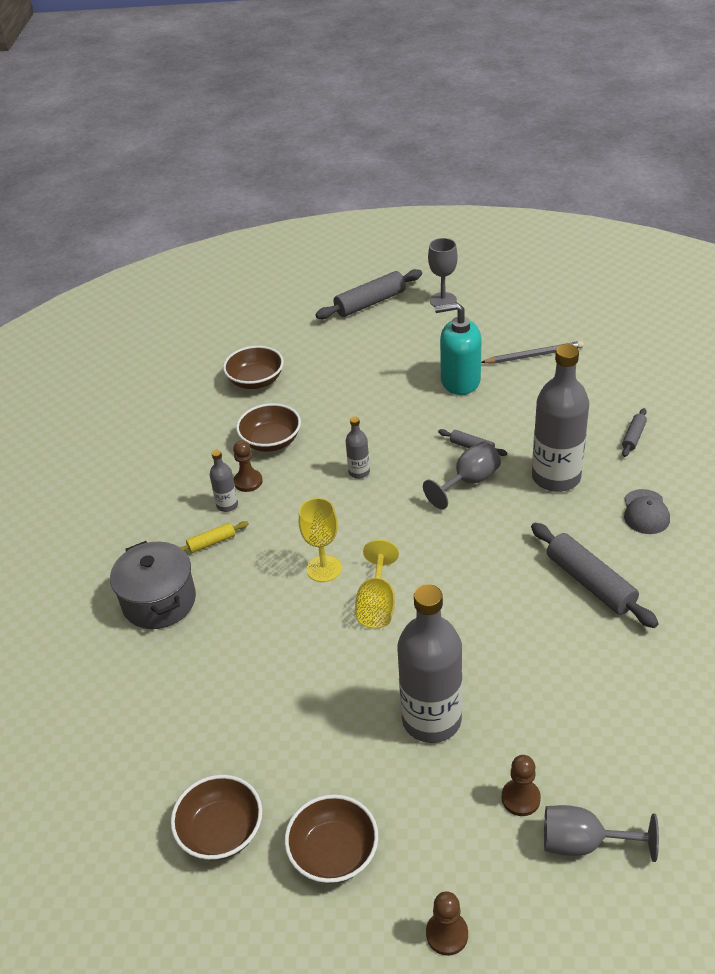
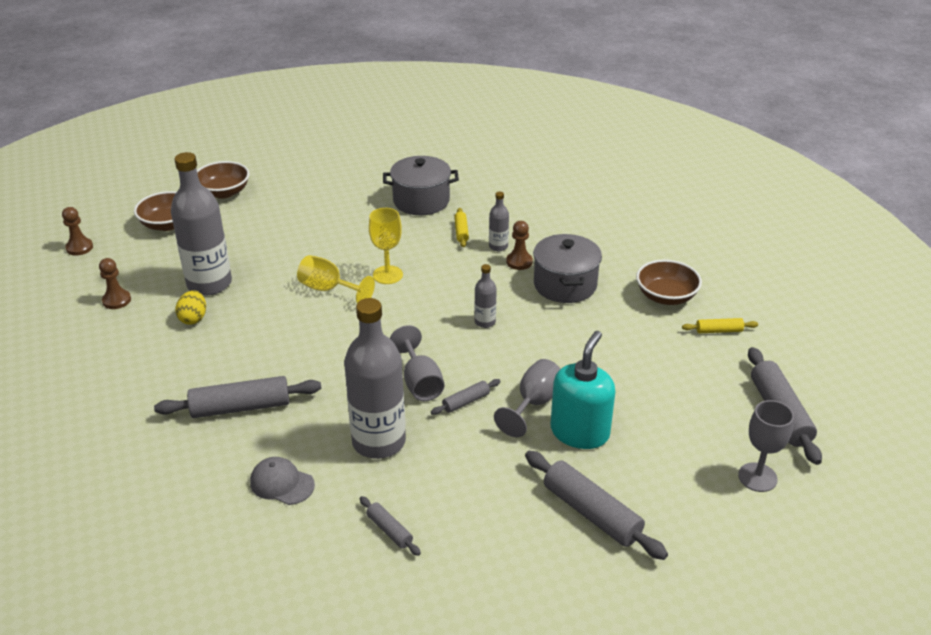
camera: 110 degrees right, 5 degrees down
(271, 441) = (565, 285): brown bowl -> grey pot
(289, 345) = (719, 331): none -> yellow rolling pin
(499, 697) = (193, 318): none -> yellow egg
(534, 355) = (591, 513): grey pencil -> grey rolling pin
(583, 843) = (62, 314): grey goblet -> grey goblet (534, 403)

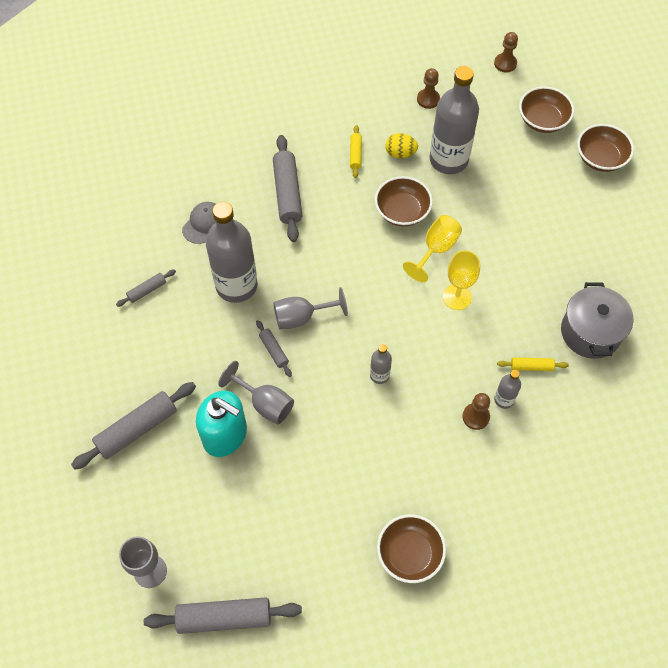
camera: 95 degrees right, 25 degrees up
(277, 314) = (402, 211): none -> brown bowl
(565, 285) = (434, 455): grey pot -> none
(719, 331) = (349, 594): yellow rolling pin -> yellow rolling pin (355, 154)

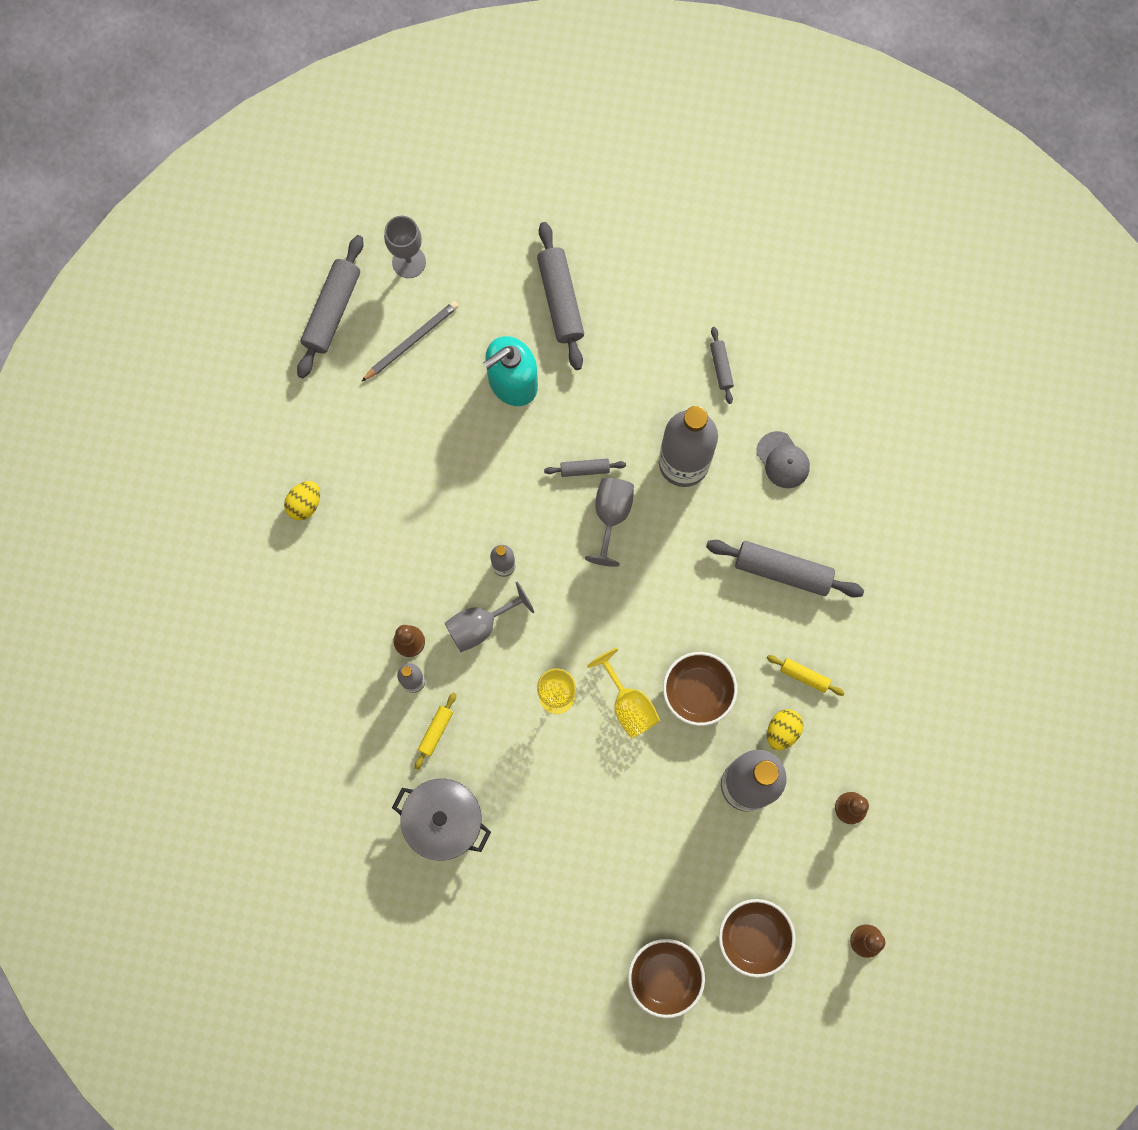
camera: 115 degrees right, 15 degrees up
(224, 533) = (411, 341): none -> grey pencil
(265, 403) = (528, 435): grey goblet -> grey goblet (480, 625)
(409, 553) = (305, 504): brown bowl -> yellow egg

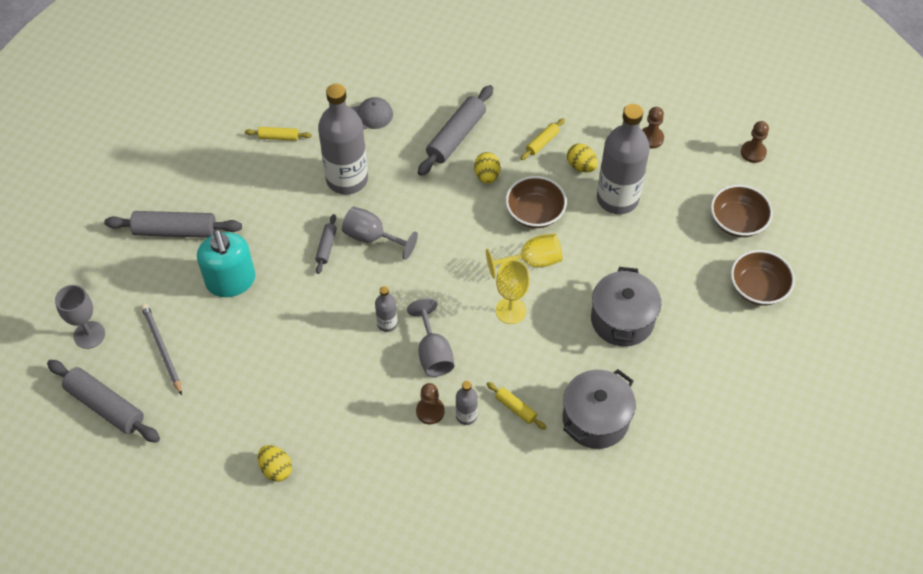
camera: 75 degrees left, 20 degrees down
(578, 825) = (622, 320): none -> grey pot
(721, 367) = (279, 137): grey rolling pin -> yellow rolling pin
(735, 622) = (487, 176): none -> yellow egg

